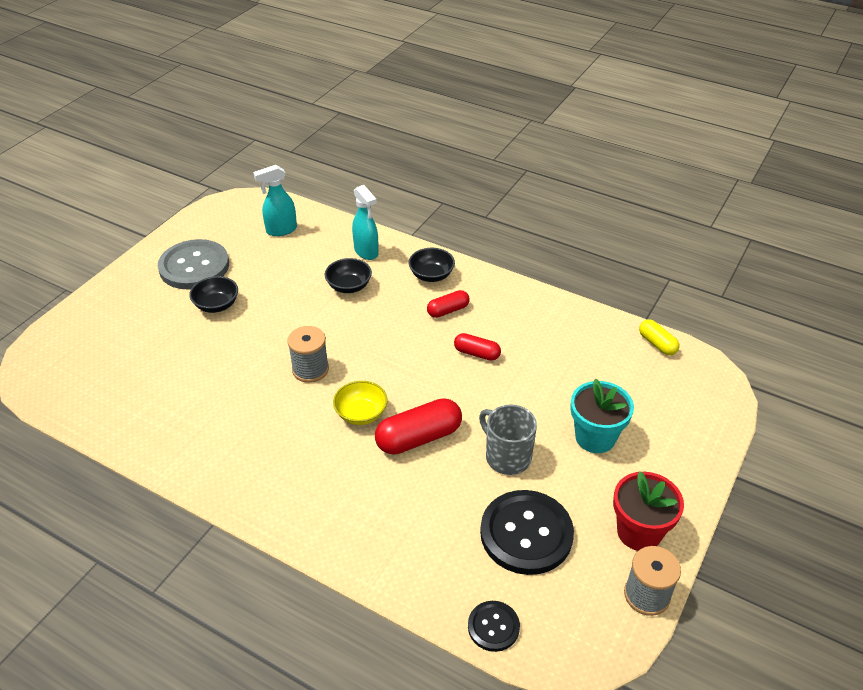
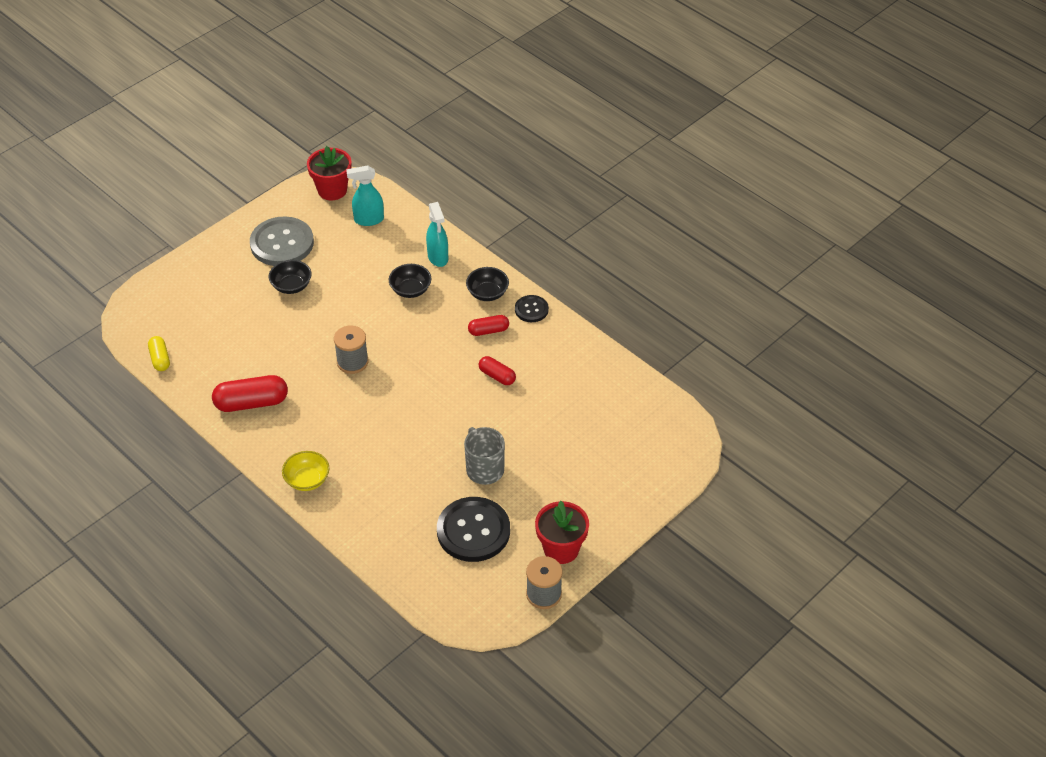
camera: 15 degrees right, 5 degrees up
(234, 210) = (332, 190): none -> red flower pot
(361, 414) = (381, 409): yellow bowl -> yellow bowl (307, 480)
(419, 438) = (420, 439): red capsule -> red capsule (251, 403)
(493, 627) = (421, 589): black button -> black button (531, 309)
(595, 437) = (563, 469): turquoise flower pot -> none
(657, 344) = (658, 399): yellow capsule -> yellow capsule (160, 359)

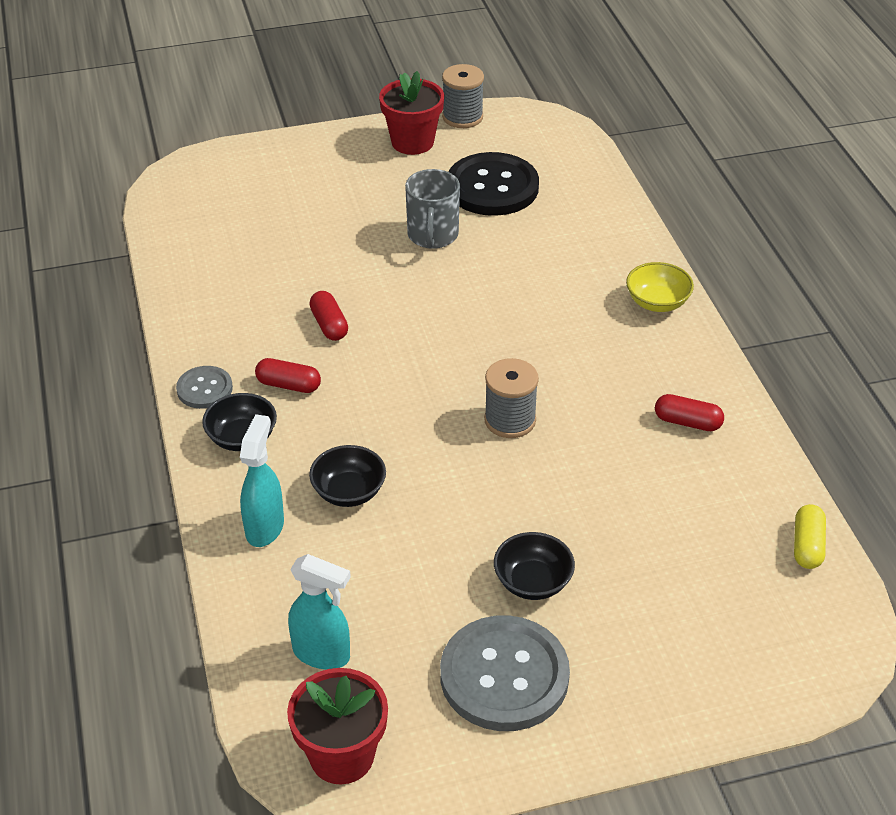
camera: 150 degrees left, 5 degrees down
(251, 403) = (687, 422): red capsule -> red capsule, size x0.58
(531, 309) = (204, 389): black button -> grey button

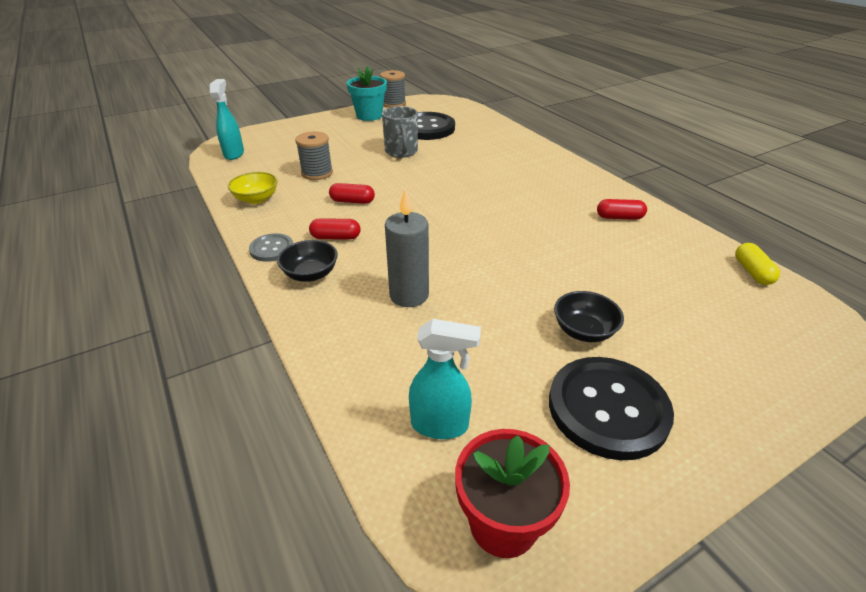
camera: 15 degrees left, 5 degrees down
(265, 527) = (350, 332): turquoise spray bottle -> turquoise spray bottle (234, 154)
(329, 325) = (352, 201): red capsule -> red capsule turned 45 degrees counterclockwise
(349, 492) = (409, 295): black bowl -> grey candle
(412, 142) = (369, 116): red flower pot -> turquoise flower pot
(504, 676) = (607, 408): grey button -> black button
(510, 420) = (503, 234): grey spool -> grey spool (317, 173)
(657, 302) = (556, 164): yellow bowl -> yellow bowl (256, 199)

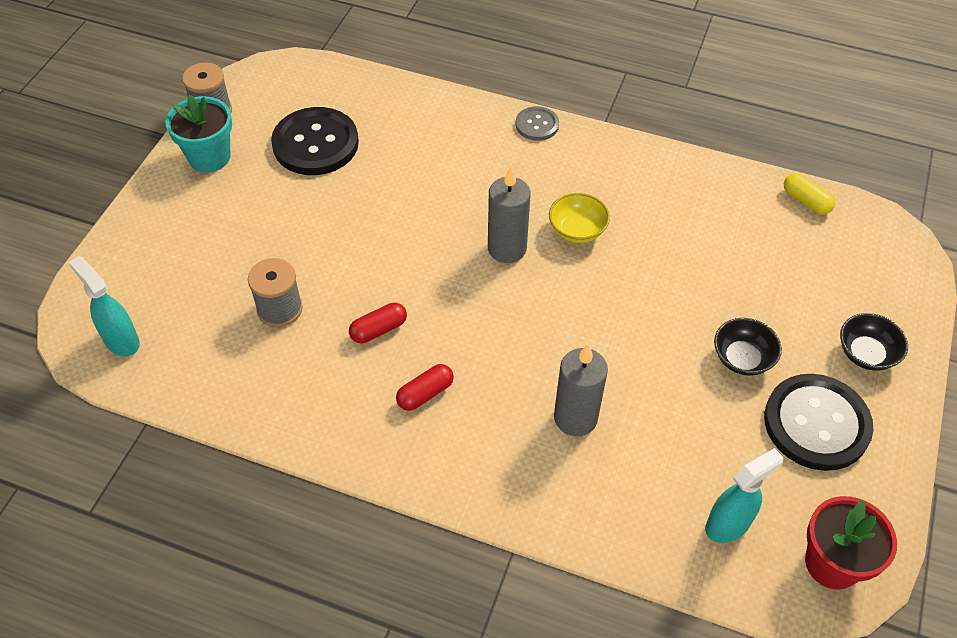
camera: 40 degrees left, 15 degrees up
(256, 199) = (263, 397): yellow bowl -> yellow bowl (577, 230)
(272, 249) = (379, 454): grey button -> grey button (537, 125)
(310, 274) = (460, 457): black bowl -> black bowl (866, 354)
(401, 152) = (335, 209): grey mug -> none
(476, 202) = (507, 248): none -> grey candle
(619, 217) = (655, 189): red capsule -> none

